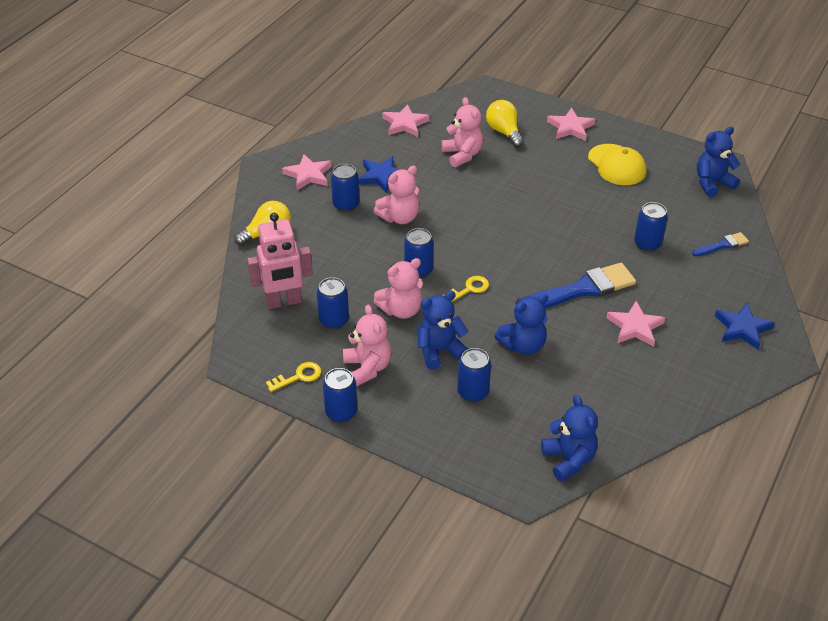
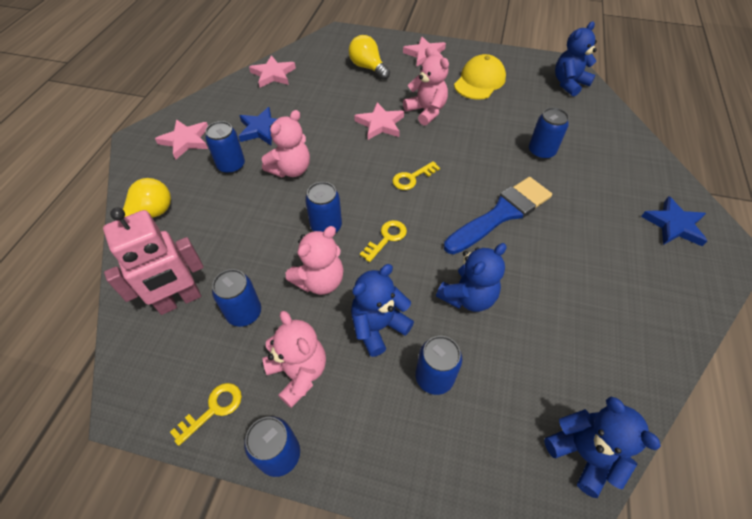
camera: 15 degrees left, 10 degrees up
(462, 155) = (336, 95): pink teddy bear -> pink teddy bear (426, 111)
(510, 244) = (412, 178): none -> yellow key
(616, 165) = (479, 81): yellow cap -> yellow cap turned 105 degrees counterclockwise
(635, 327) = (572, 247): pink star -> pink star (380, 124)
(722, 245) = (608, 140): blue brush -> none

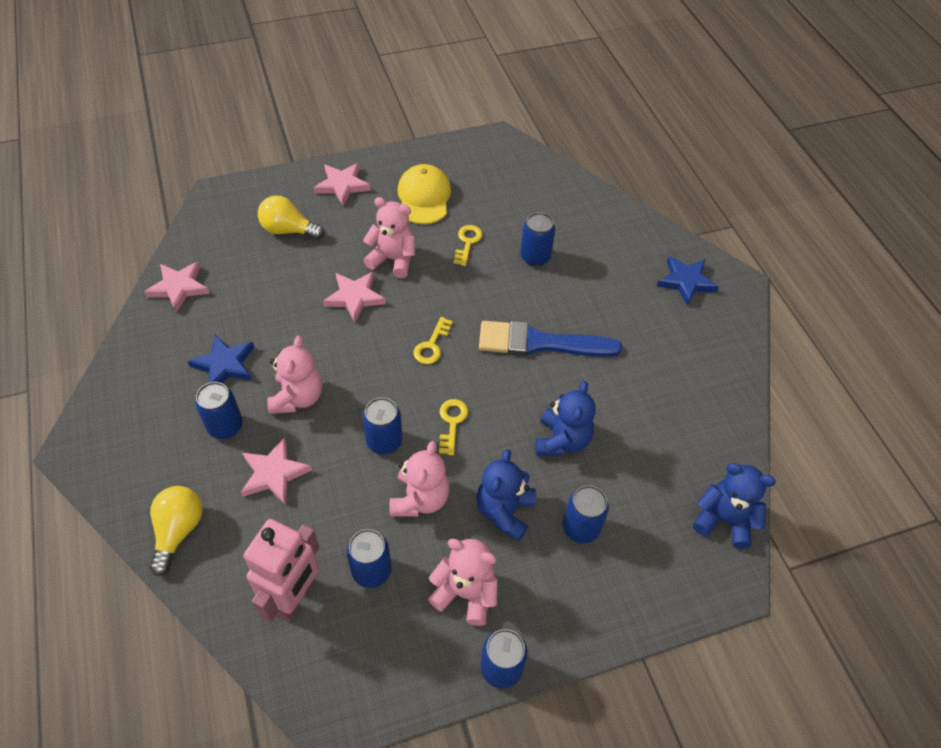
camera: 35 degrees left, 0 degrees up
(186, 140) = (141, 423): pink star -> pink star (274, 473)
(213, 409) = (414, 670): yellow key -> yellow key (467, 243)
(501, 214) = (540, 343): blue brush -> blue brush turned 105 degrees counterclockwise
(569, 84) = (514, 163): blue teddy bear -> none

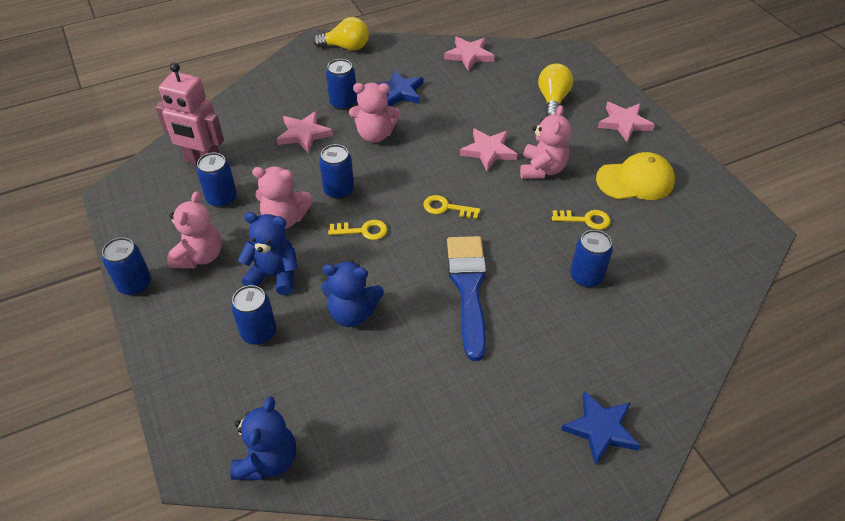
camera: 85 degrees right, 5 degrees down
(178, 531) = (256, 98): yellow light bulb -> yellow light bulb (346, 47)

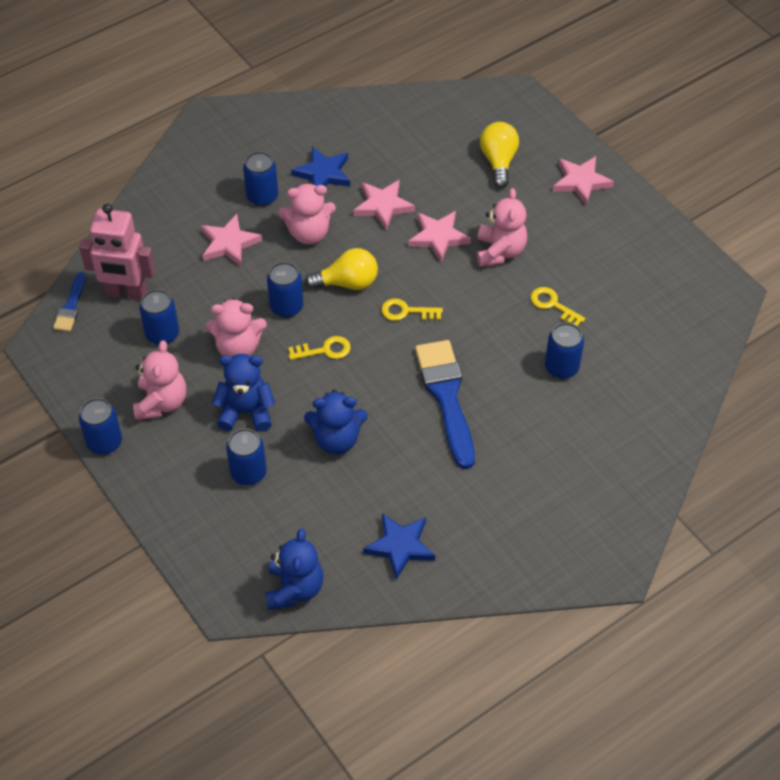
camera: 10 degrees left, 5 degrees up
(152, 166) = (71, 306): none -> blue brush
(346, 47) = (245, 119): yellow light bulb -> yellow light bulb (347, 283)
(469, 55) = (393, 113): pink star -> pink star (383, 206)
(585, 220) = (553, 305): yellow key -> yellow key turned 135 degrees counterclockwise
(600, 429) = (592, 514): blue star -> blue star (400, 546)
(635, 180) = (600, 252): yellow cap -> none

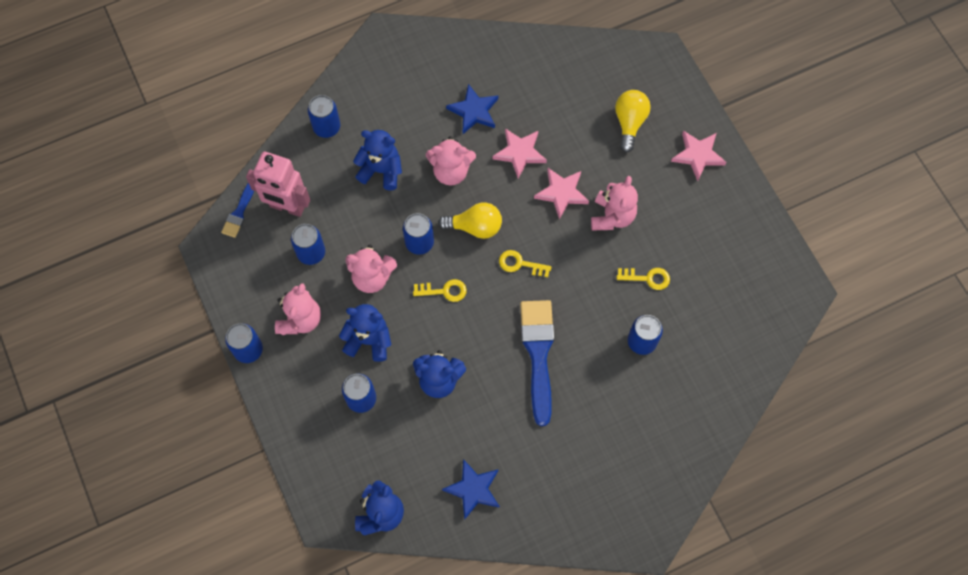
camera: 10 degrees right, 15 degrees up
(229, 243) = (381, 170): pink star -> blue teddy bear
(262, 197) = (417, 127): blue can -> blue can (326, 127)
(553, 305) = (647, 278): yellow key -> yellow key turned 135 degrees clockwise

